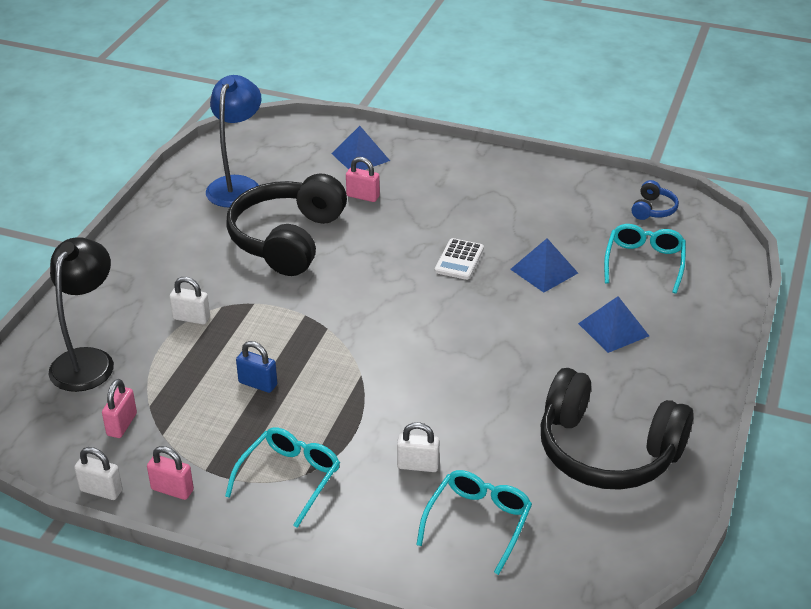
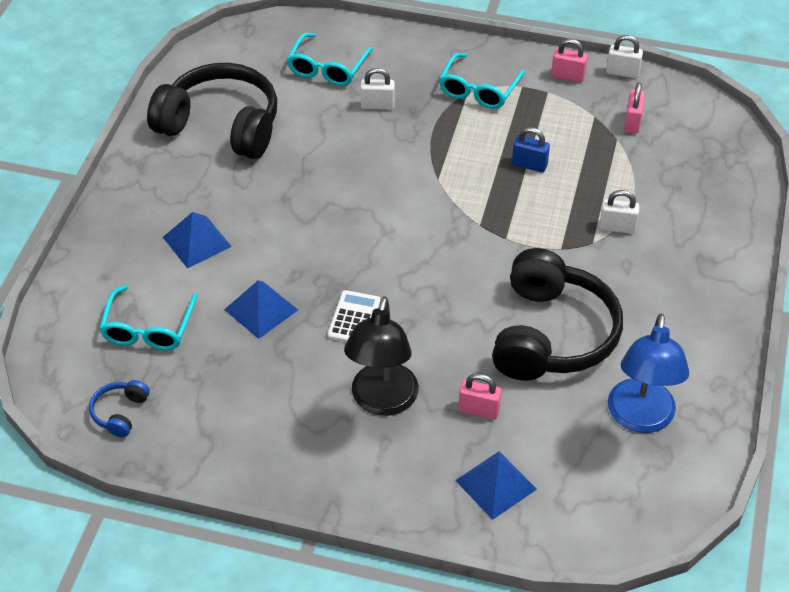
camera: 175 degrees right, 10 degrees up
(88, 360) = (693, 177): black lamp -> black lamp (382, 401)

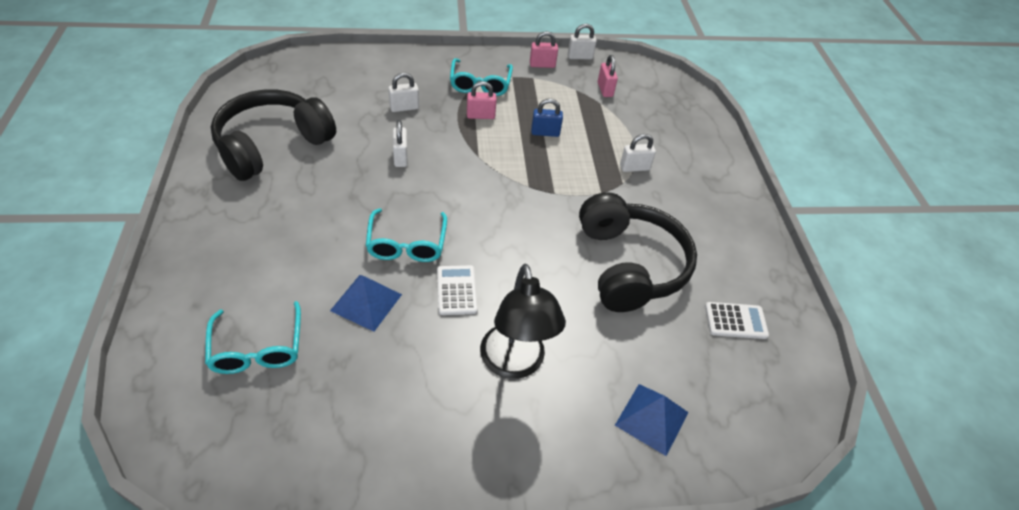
camera: 25 degrees left, 0 degrees up
(120, 413) = (252, 450): blue headphones -> none
(197, 241) = (282, 251): blue pyramid -> none
(221, 126) = (272, 145): black headphones -> black headphones turned 45 degrees counterclockwise
(327, 68) = (351, 86): turquoise glasses -> turquoise glasses (407, 244)
(351, 164) = (401, 157): none -> white padlock
(479, 410) = (603, 349): pink padlock -> pink padlock (480, 116)
(640, 418) = (735, 321): blue lamp -> white calculator

